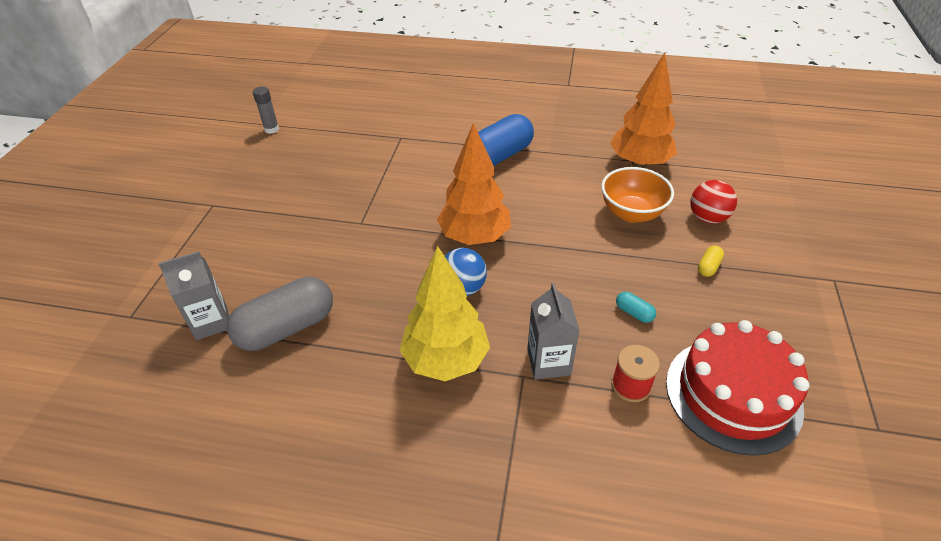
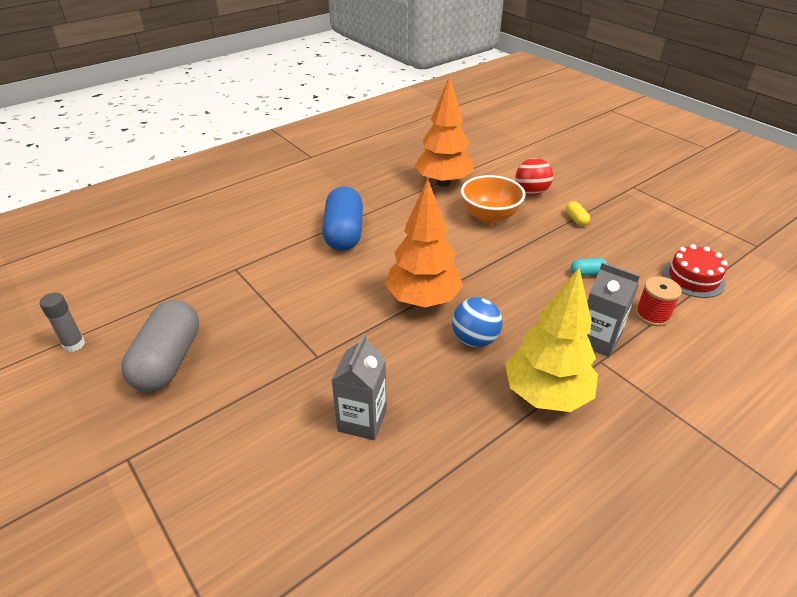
camera: 50 degrees left, 5 degrees down
(211, 322) = (323, 551): grey carton -> grey carton (362, 420)
(286, 328) = (400, 486): grey capsule -> grey capsule (168, 361)
(733, 394) = (693, 278): red cake -> red cake, size x0.57

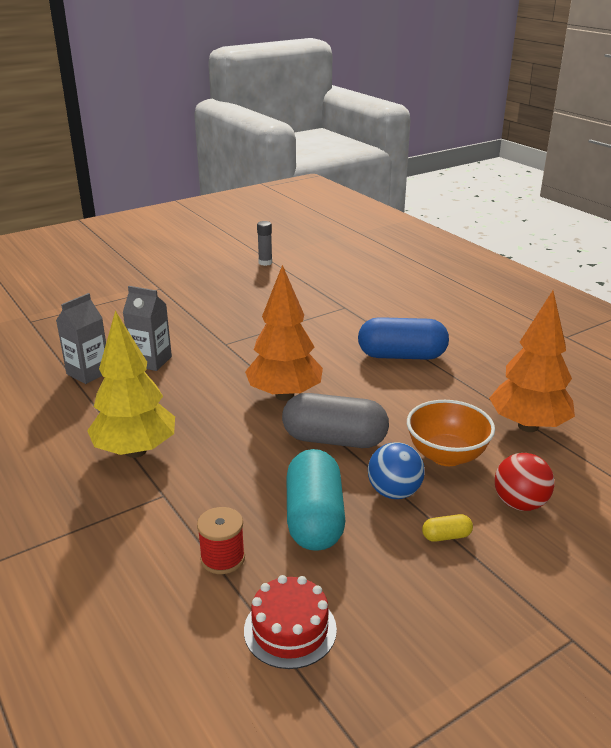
camera: 95 degrees right, 10 degrees down
(168, 361) = (239, 291): grey capsule -> grey capsule (334, 440)
(474, 339) = (220, 419): blue ball -> blue ball (394, 492)
(587, 273) = (314, 519): turquoise capsule -> turquoise capsule, size x2.44
(598, 340) = (194, 500): grey carton -> grey carton (88, 373)

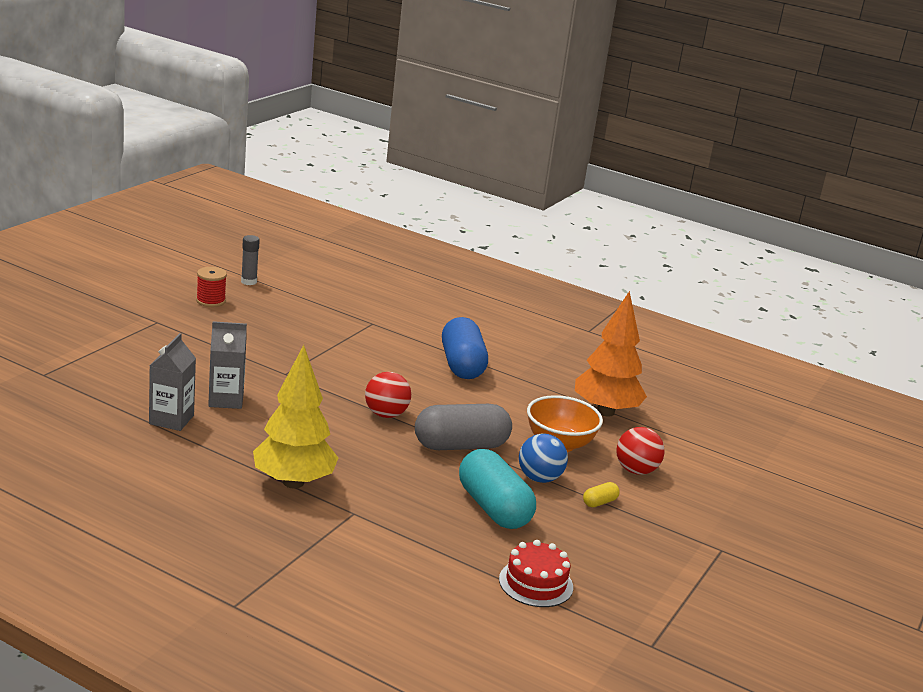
camera: 30 degrees left, 5 degrees down
(222, 558) = (446, 548): red spool -> red spool (211, 301)
(284, 395) = (386, 414): orange tree -> red ball
(401, 356) = (462, 365): blue capsule -> blue capsule turned 75 degrees counterclockwise

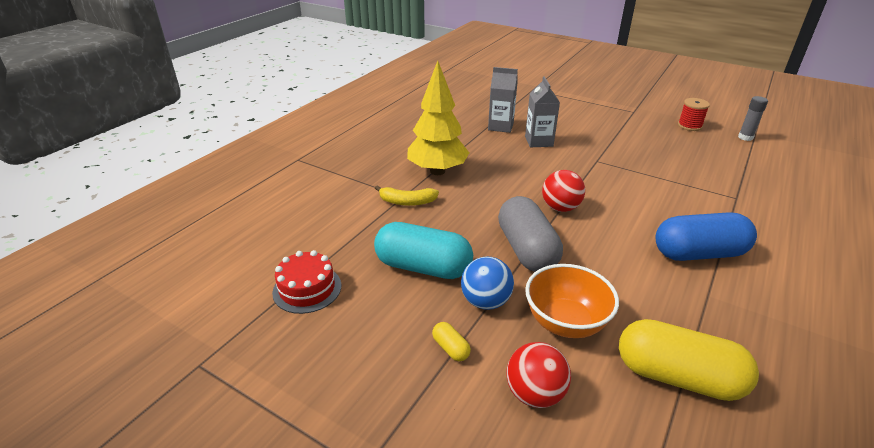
camera: 95 degrees right, 10 degrees up
(367, 510) = (407, 202): none -> yellow banana
(493, 508) = (423, 267): turquoise capsule -> turquoise capsule turned 45 degrees clockwise
(605, 412) = (677, 377): orange tree -> yellow capsule

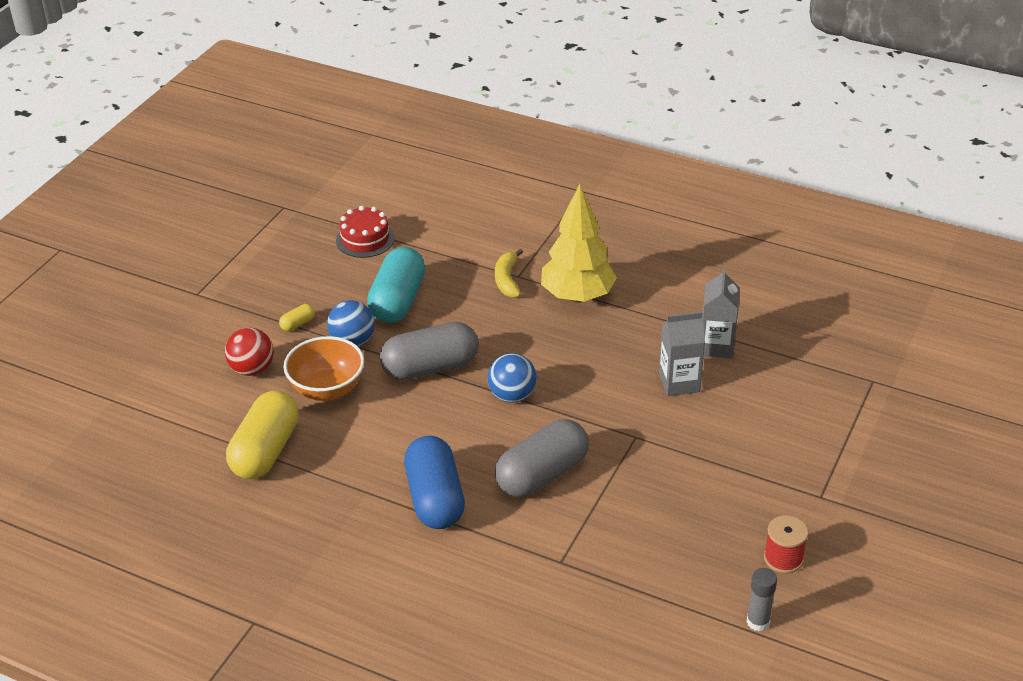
camera: 85 degrees right, 5 degrees up
(560, 208) = (512, 395): red ball -> blue ball
(649, 200) = (542, 475): none -> grey capsule

